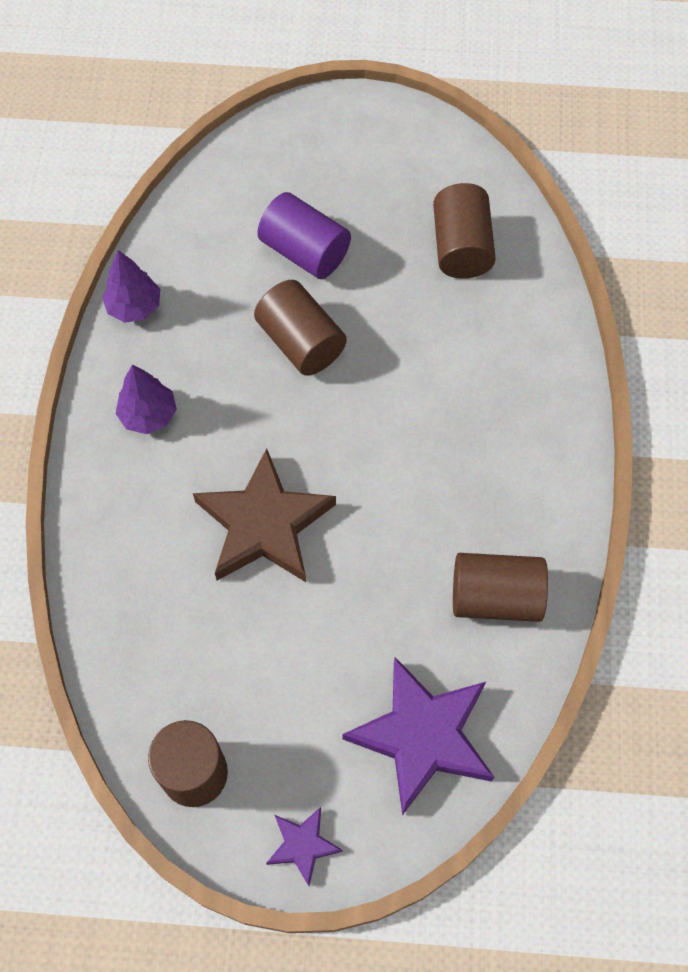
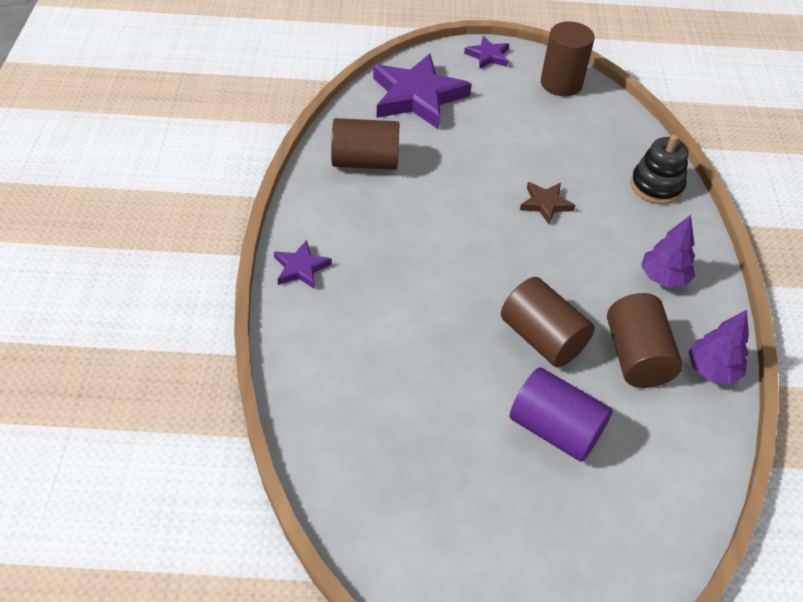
camera: 175 degrees right, 15 degrees down
(111, 556) = (656, 186): none -> black stacking toy
(264, 524) = (545, 204): brown star -> brown star, size x0.48
(461, 247) = (386, 436): brown cylinder -> brown cylinder (636, 356)
(560, 428) = (301, 268): none -> purple star

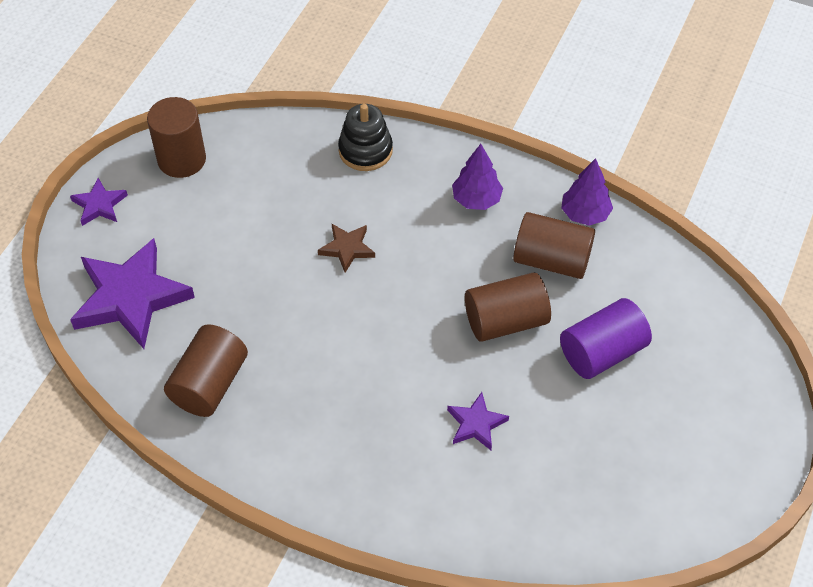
camera: 65 degrees left, 5 degrees up
(301, 268) = (336, 494): purple star -> purple star (476, 424)

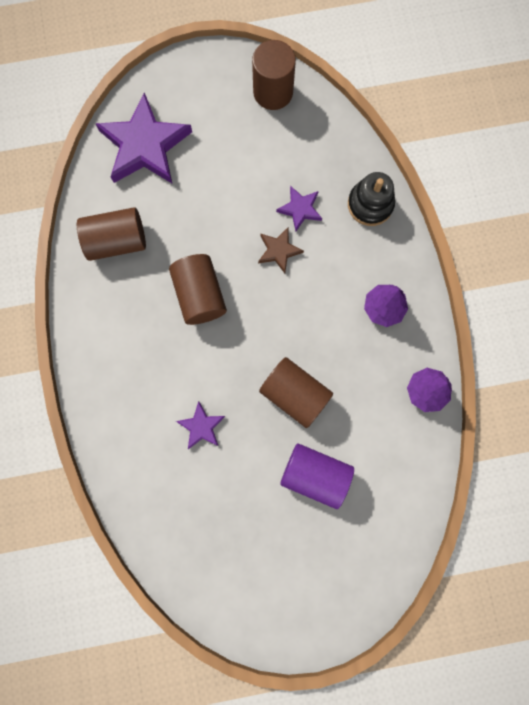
camera: 55 degrees right, 25 degrees up
(99, 205) = (199, 71): purple star -> purple star (300, 209)
(551, 260) = (368, 393): brown cylinder -> brown cylinder (200, 295)

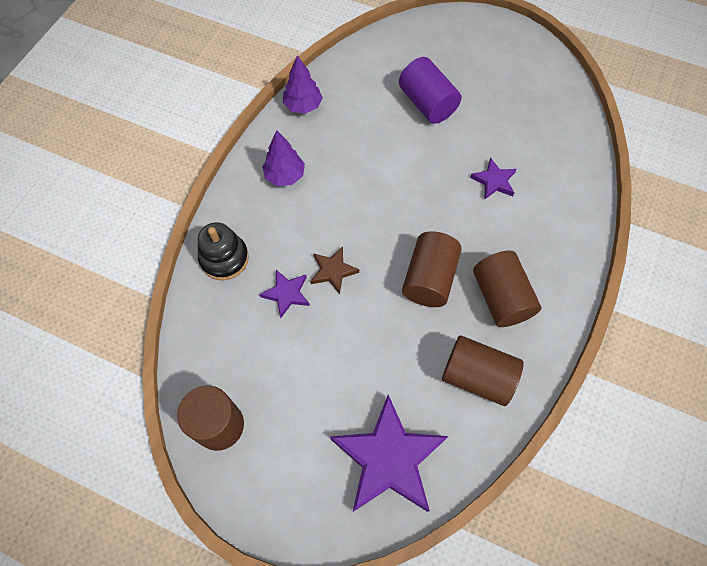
camera: 145 degrees left, 15 degrees down
(295, 394) = (403, 160): brown cylinder -> brown cylinder (501, 297)

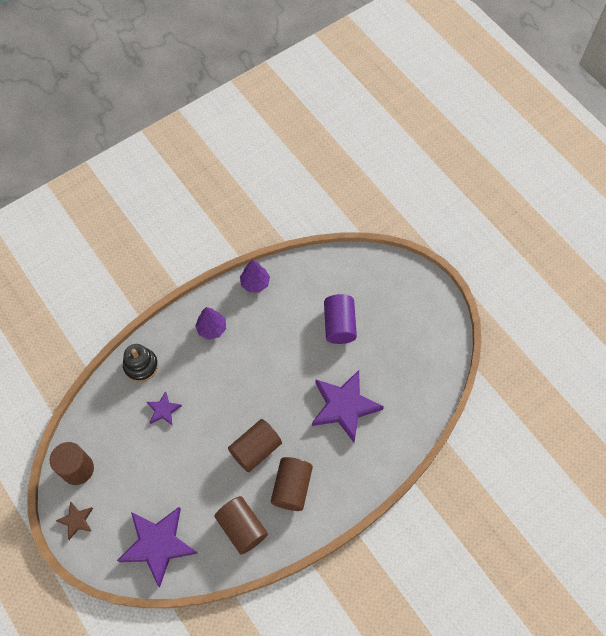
camera: 30 degrees right, 0 degrees up
(333, 271) = (200, 411): brown star -> brown star (76, 520)
(494, 181) = (344, 406): purple star -> purple star, size x2.07

